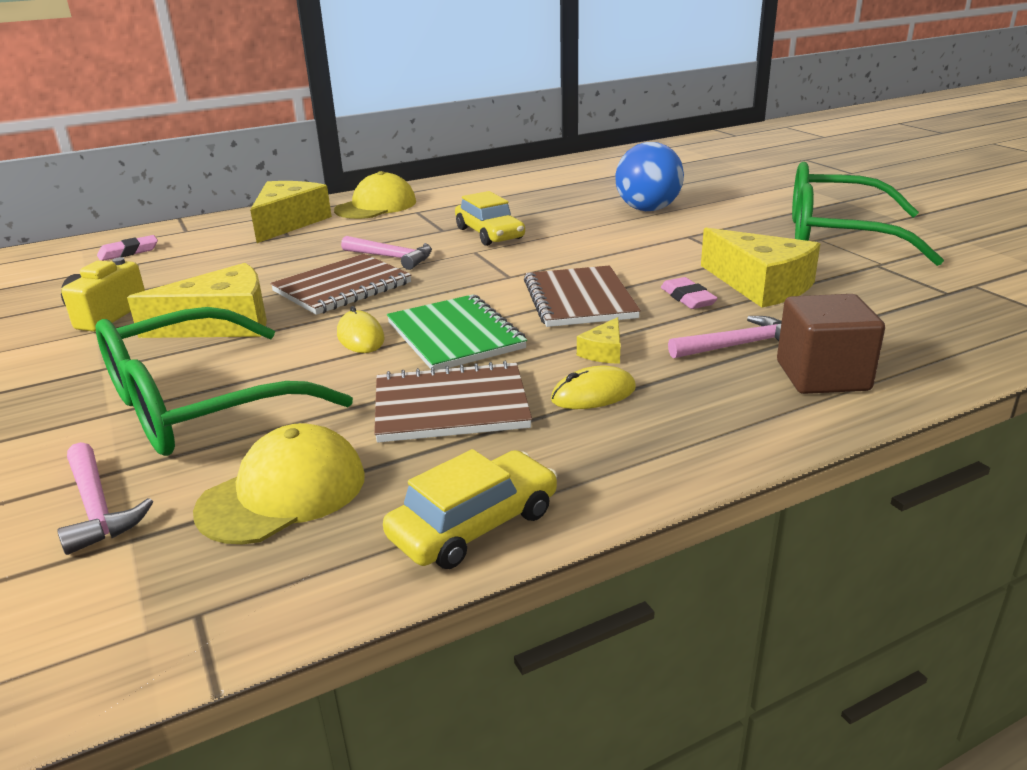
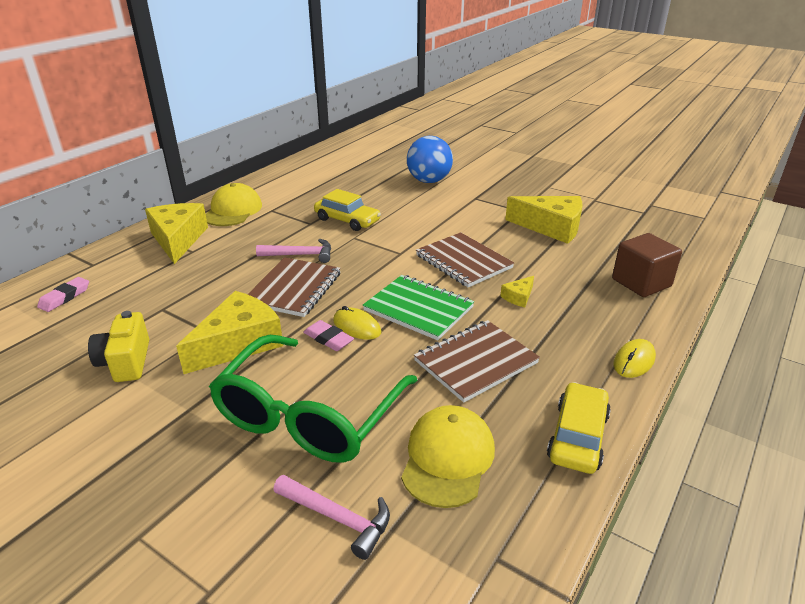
camera: 30 degrees left, 5 degrees up
(593, 394) = (544, 328): yellow mouse -> yellow mouse (634, 361)
(604, 352) = (518, 297): yellow cheese -> yellow cheese turned 45 degrees clockwise
(687, 298) = (523, 246): pink eraser -> pink eraser (328, 339)
(738, 345) = (582, 273): pink hammer -> none
(838, 236) = (555, 183): green glasses -> none

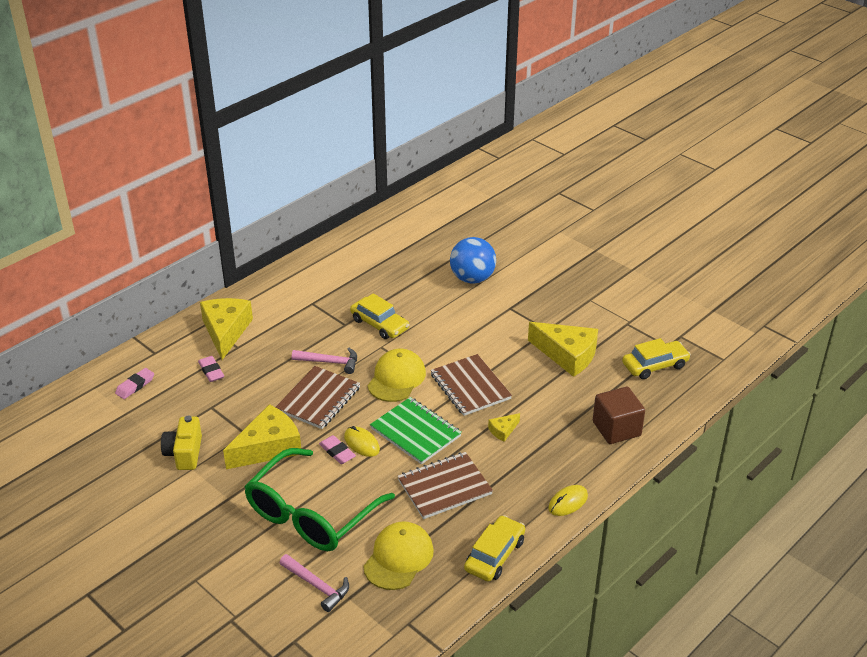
camera: 10 degrees right, 5 degrees up
(161, 275) = (211, 371): none -> pink eraser
(233, 210) = (277, 300): yellow cap -> yellow cap (396, 378)
(643, 228) = (655, 365): none -> yellow car

